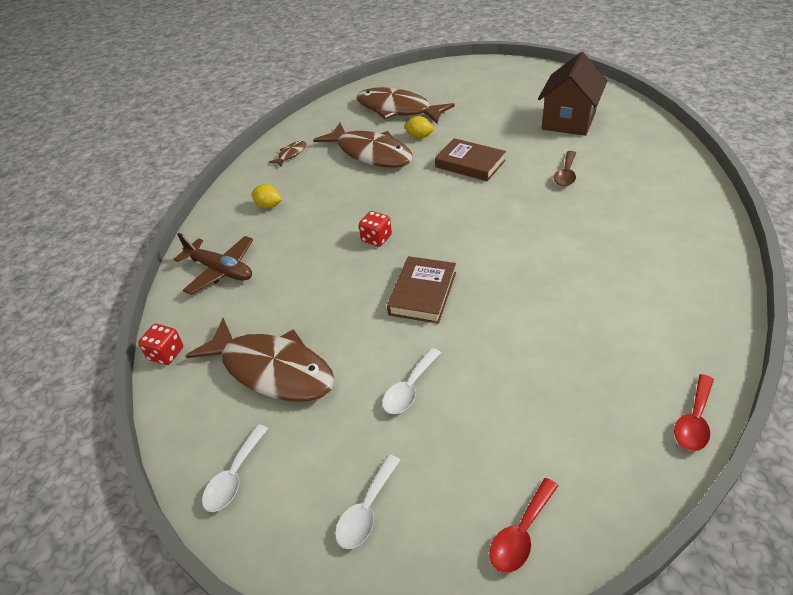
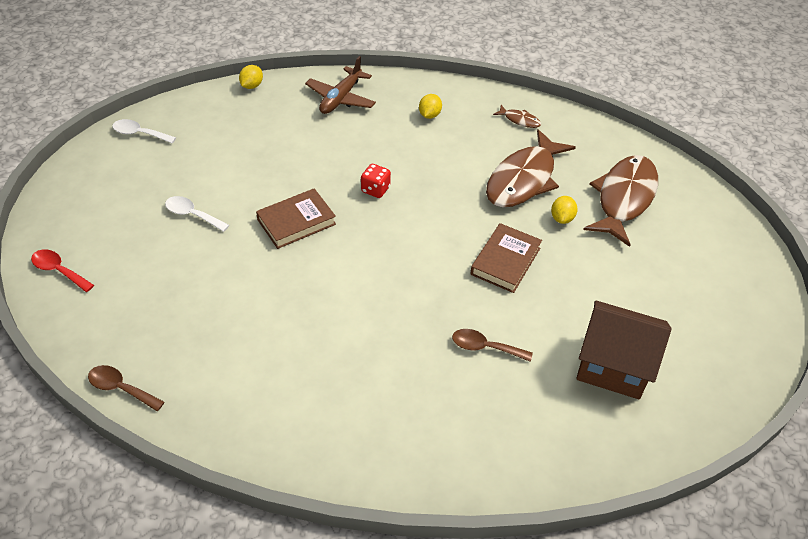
camera: 80 degrees right, 5 degrees up
(166, 354) = (252, 86): red dice -> yellow lemon
(272, 370) = (226, 140): brown fish -> none
(366, 510) = (98, 196): white spoon -> none
(423, 293) = (296, 222): brown book -> brown book turned 45 degrees counterclockwise
(694, 421) = (121, 388): red spoon -> brown spoon

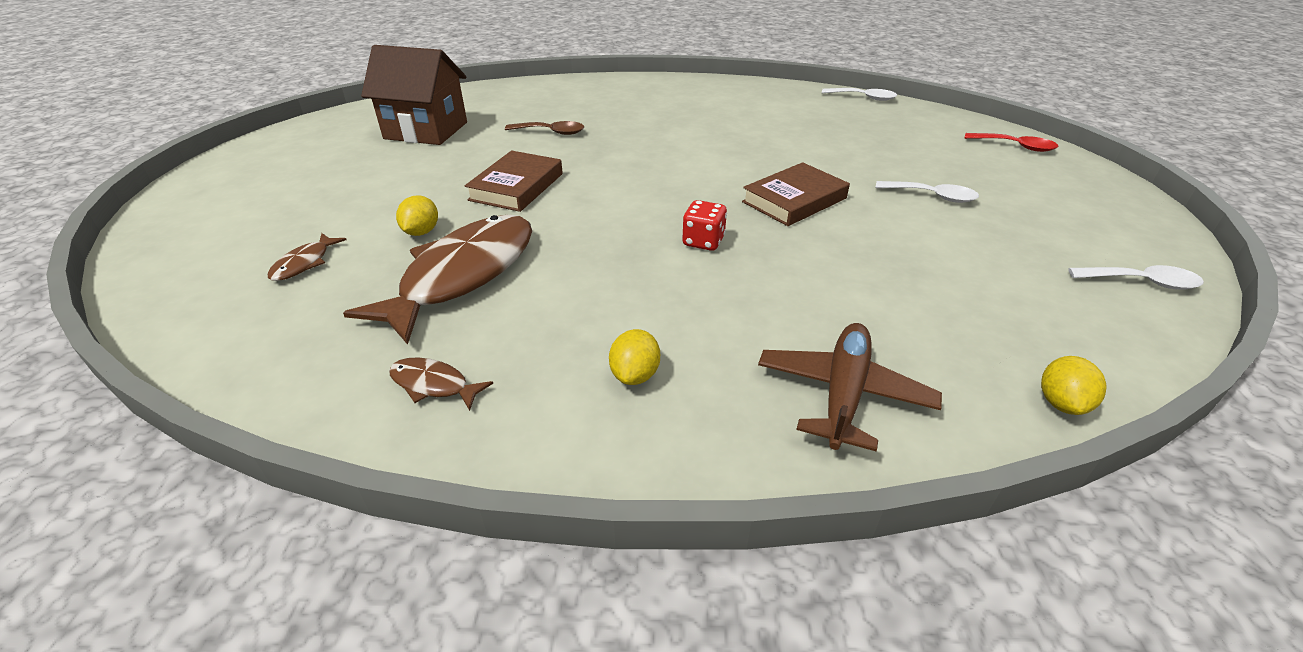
camera: 175 degrees right, 10 degrees down
(121, 388) = (863, 98): brown spoon -> white spoon
(624, 198) = (304, 263): brown fish -> brown fish, size x0.42

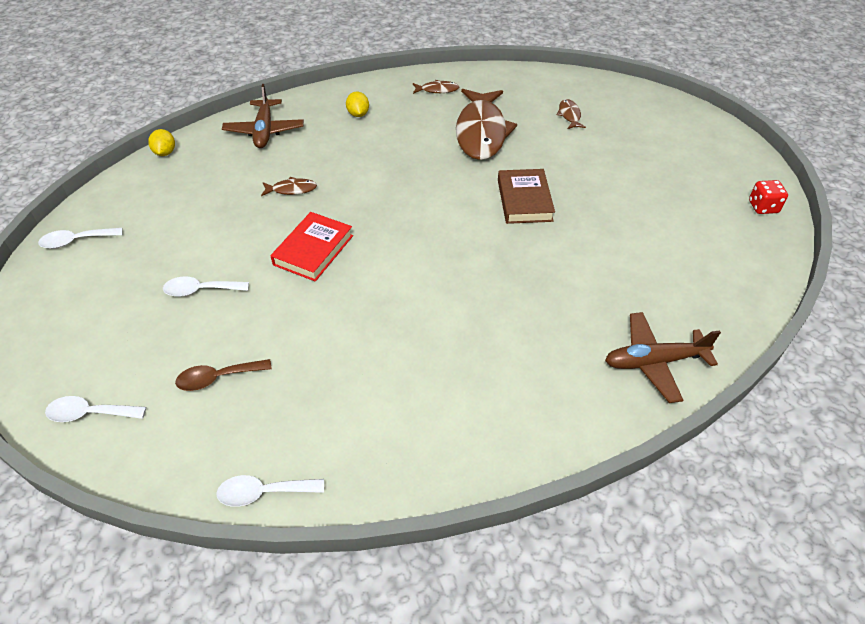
camera: 155 degrees right, 10 degrees up
(421, 232) = (537, 149): yellow lemon -> none
(426, 130) = (676, 240): brown house -> none
(551, 132) = (570, 274): brown spoon -> brown spoon (217, 378)
(555, 90) = (654, 362): none -> brown plane
(703, 241) = (363, 192): red dice -> red dice (763, 207)
(794, 200) = (313, 250): brown book -> red book
(807, 270) = (292, 189): none -> brown fish
(1015, 146) = (90, 413): red spoon -> white spoon

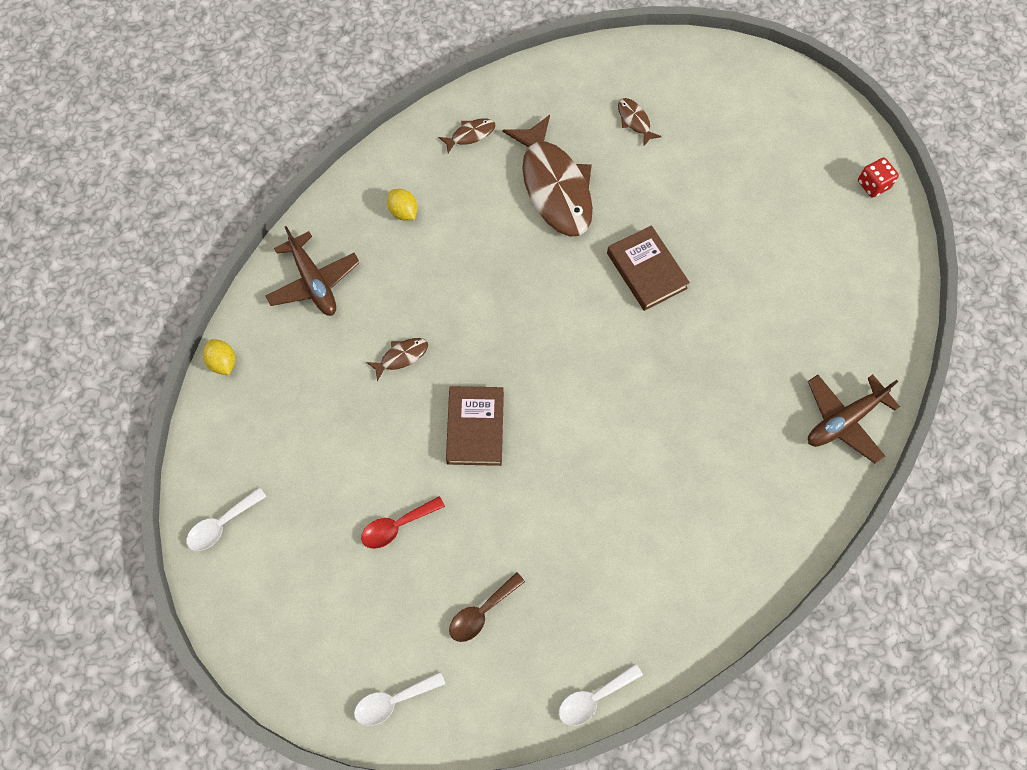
camera: 25 degrees left, 20 degrees up
(200, 290) = (397, 526): white spoon -> red spoon
(313, 250) = (475, 427): red book -> brown book

